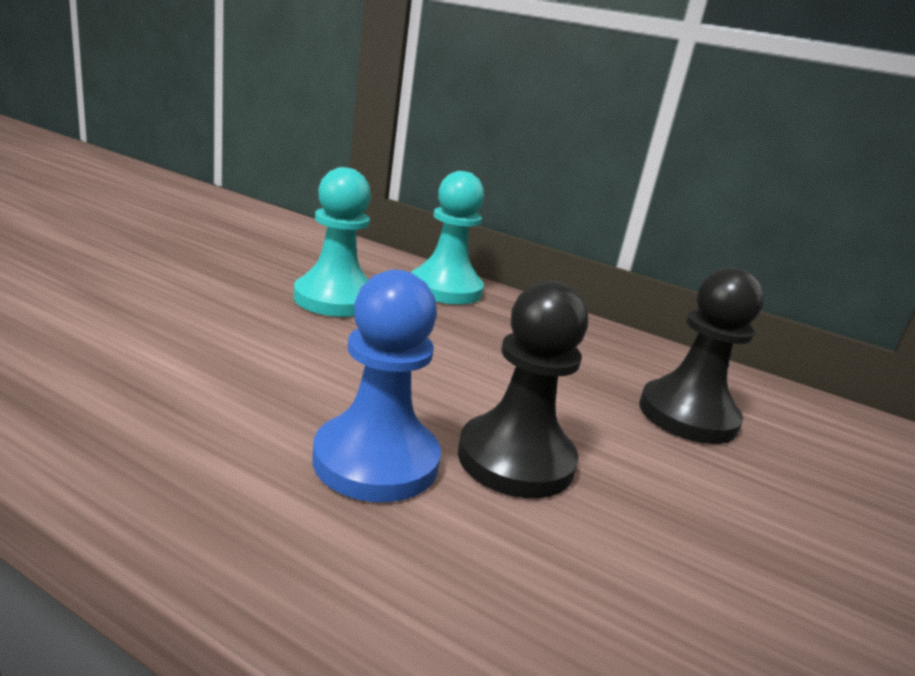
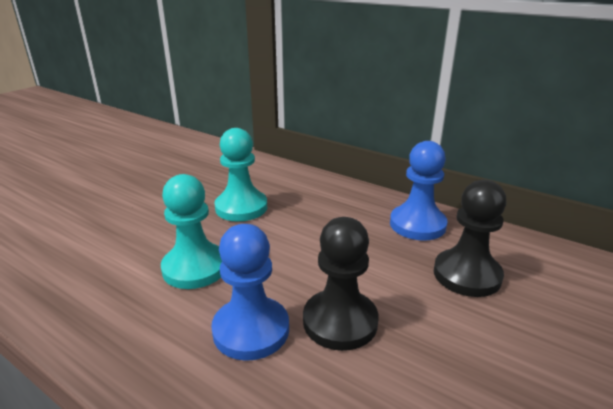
camera: 10 degrees right, 5 degrees up
(445, 289) = (315, 189): turquoise pawn -> turquoise pawn (195, 268)
(604, 348) = (417, 224): none -> blue pawn

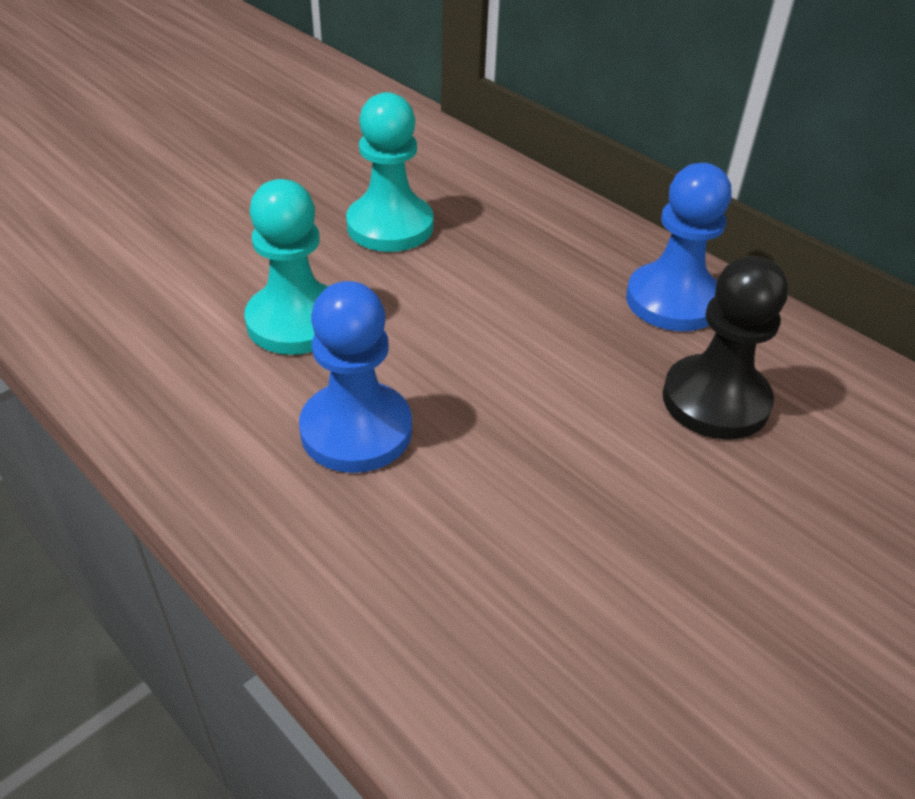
camera: 10 degrees right, 15 degrees up
(340, 321) = (488, 440): black pawn -> none

